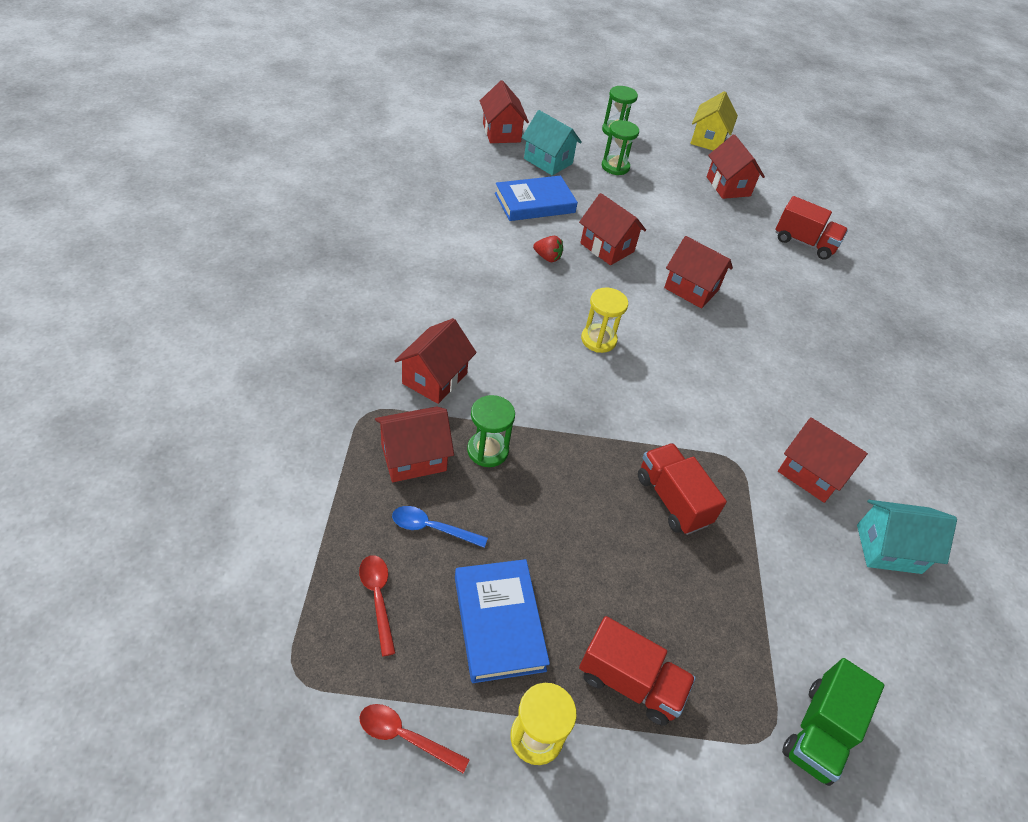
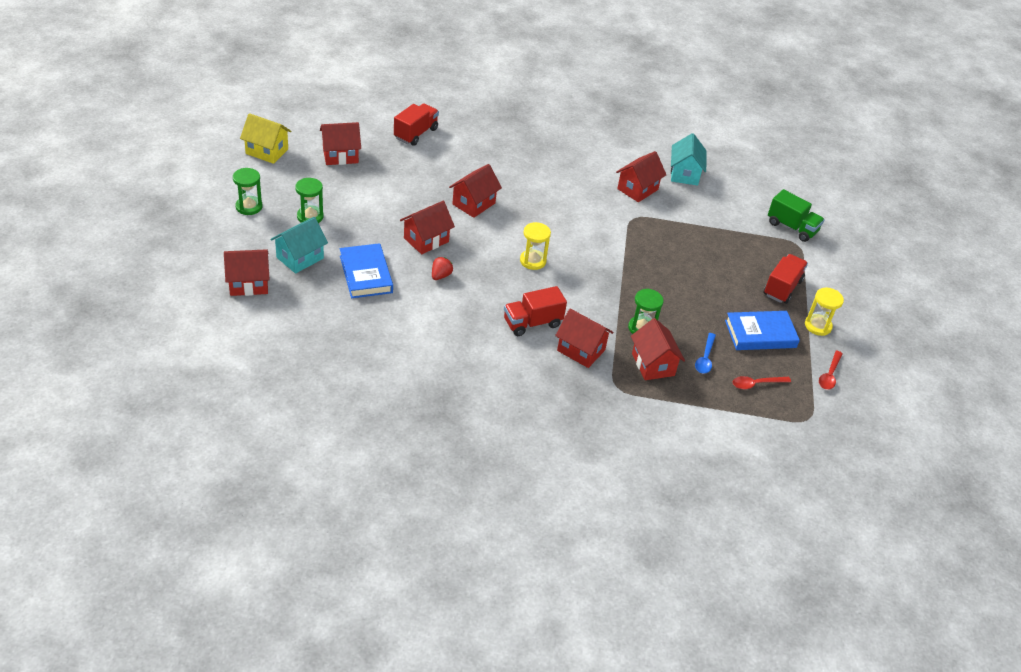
camera: 85 degrees left, 5 degrees down
(672, 500) = (666, 251): red truck -> red truck (532, 323)

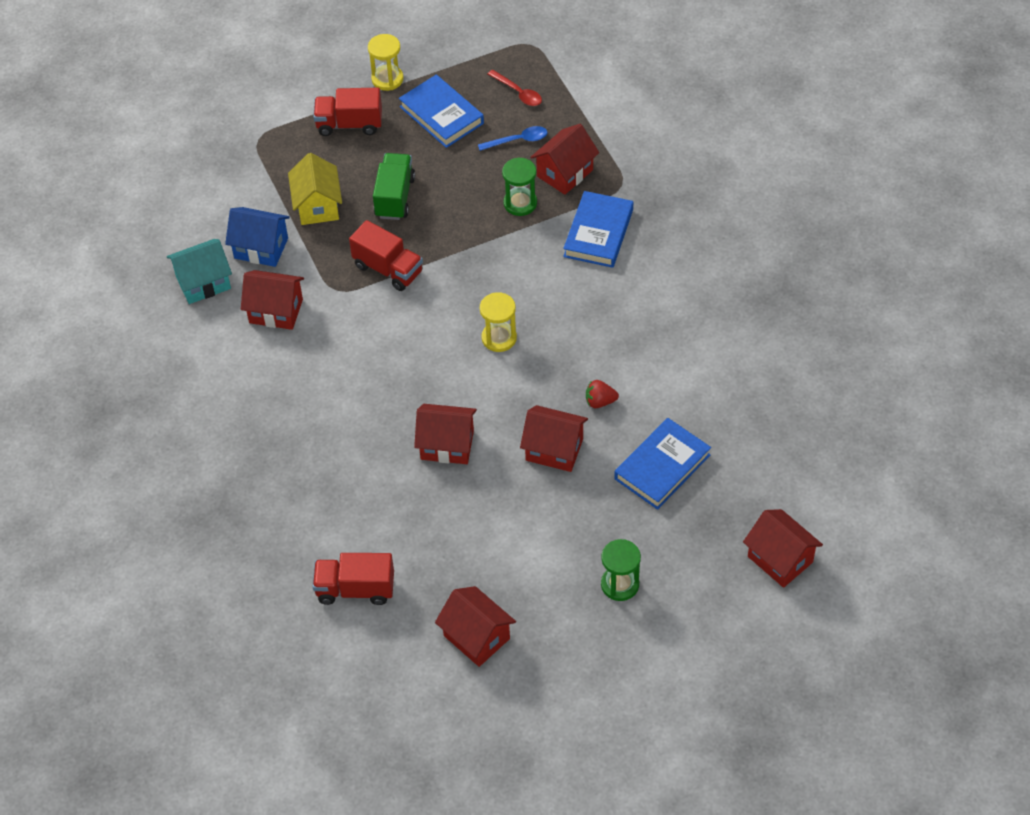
camera: 115 degrees left, 10 degrees up
(249, 207) = (661, 658): green hourglass -> none
(267, 151) = (541, 723): yellow house -> yellow house (317, 206)
(300, 258) = (696, 543): turquoise house -> none
(532, 323) = (597, 288): red truck -> red truck (388, 269)
(581, 350) = (598, 233): red house -> blue book
(695, 205) = (261, 248): none -> blue house
(792, 227) = (229, 153): green truck -> green truck (394, 197)
(829, 375) = (454, 49): red spoon -> none

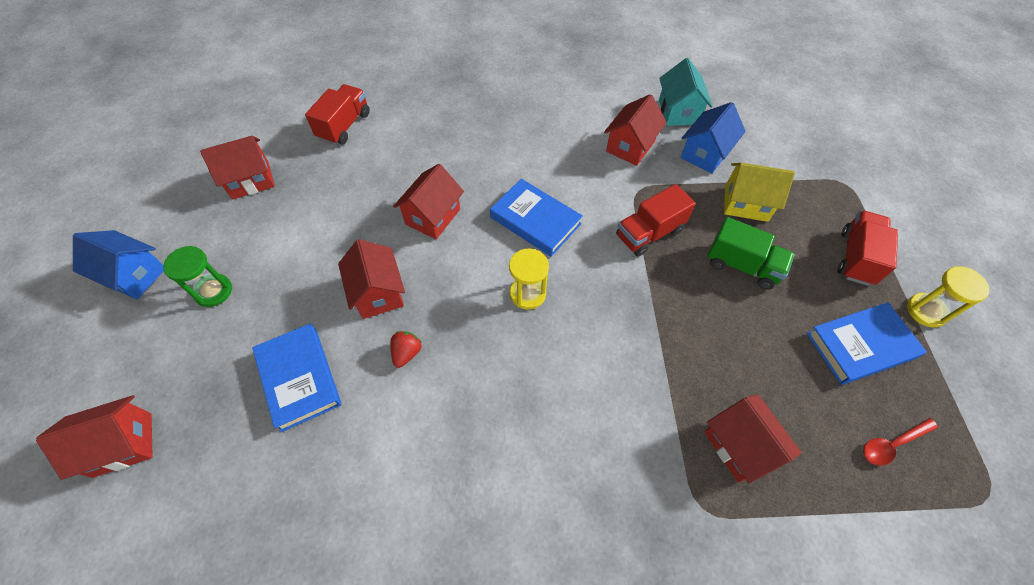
camera: 110 degrees right, 5 degrees up
(518, 140) = (806, 413): blue spoon -> none
(520, 203) = (703, 378): green hourglass -> none
(554, 449) = (378, 293): red house -> red house turned 60 degrees counterclockwise
(598, 233) = (632, 446): blue book -> blue book (535, 221)
(639, 666) = (134, 275): none -> blue house

